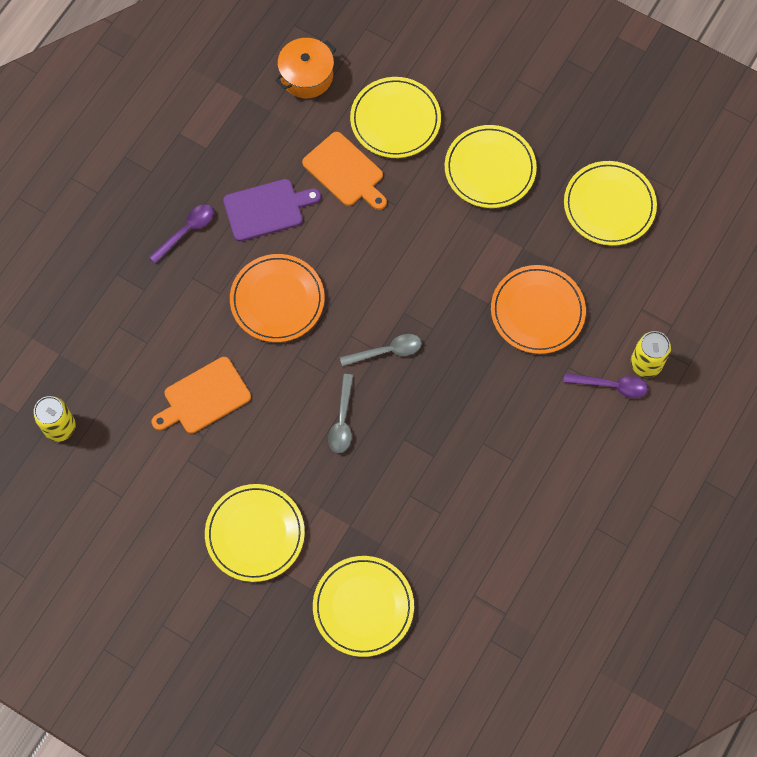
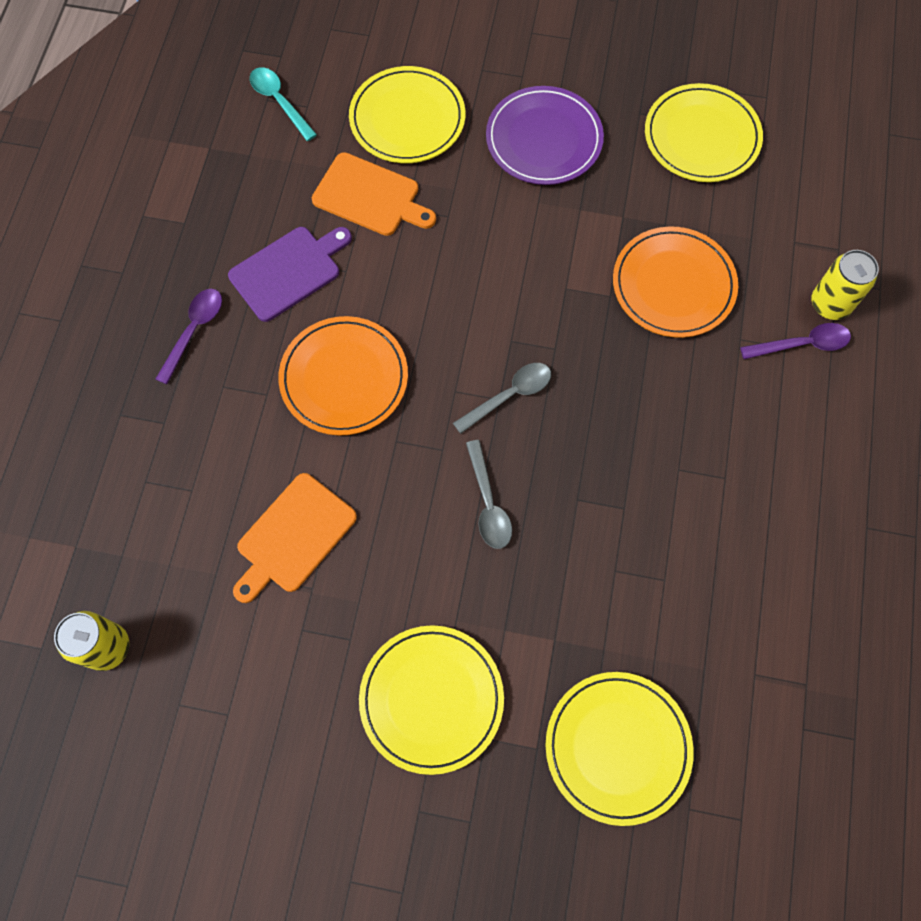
camera: 20 degrees left, 0 degrees up
(306, 76) = (279, 102): orange pot -> turquoise spoon
(490, 169) = (544, 139): yellow plate -> purple plate

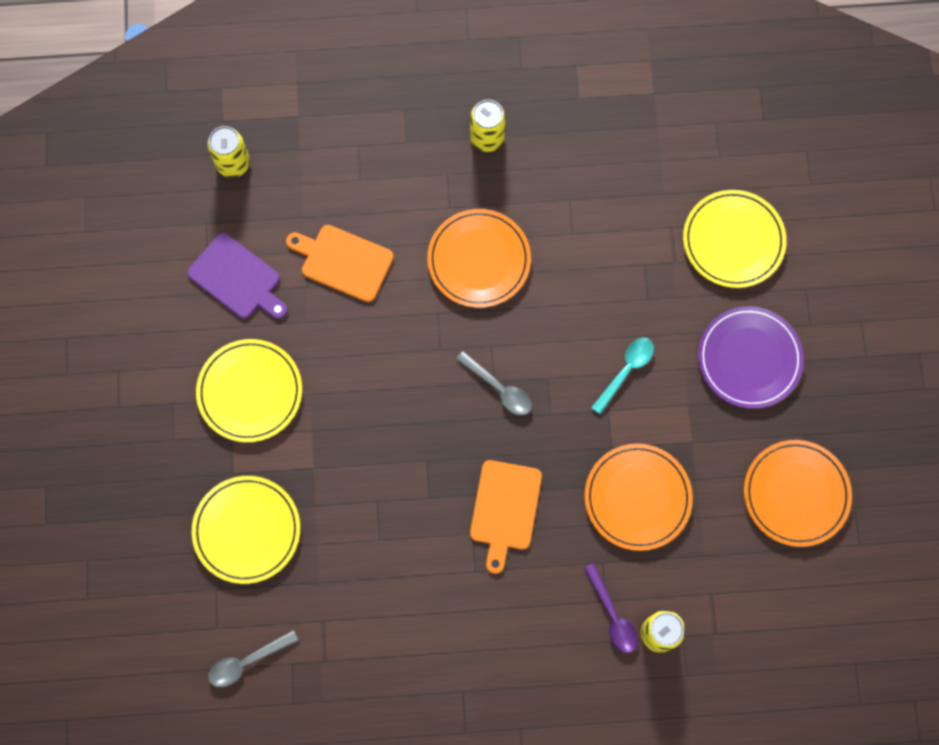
camera: 75 degrees right, 5 degrees up
(194, 331) = (487, 138): purple spoon -> yellow can
(279, 102) = (716, 133): turquoise spoon -> turquoise spoon (626, 371)
(289, 271) = (559, 190): purple cutting board -> purple cutting board (237, 279)
(370, 196) = (647, 232): orange cutting board -> orange cutting board (505, 509)
(488, 503) = (406, 394): grey spoon -> grey spoon (247, 661)
(701, 137) = (796, 494): yellow plate -> orange plate

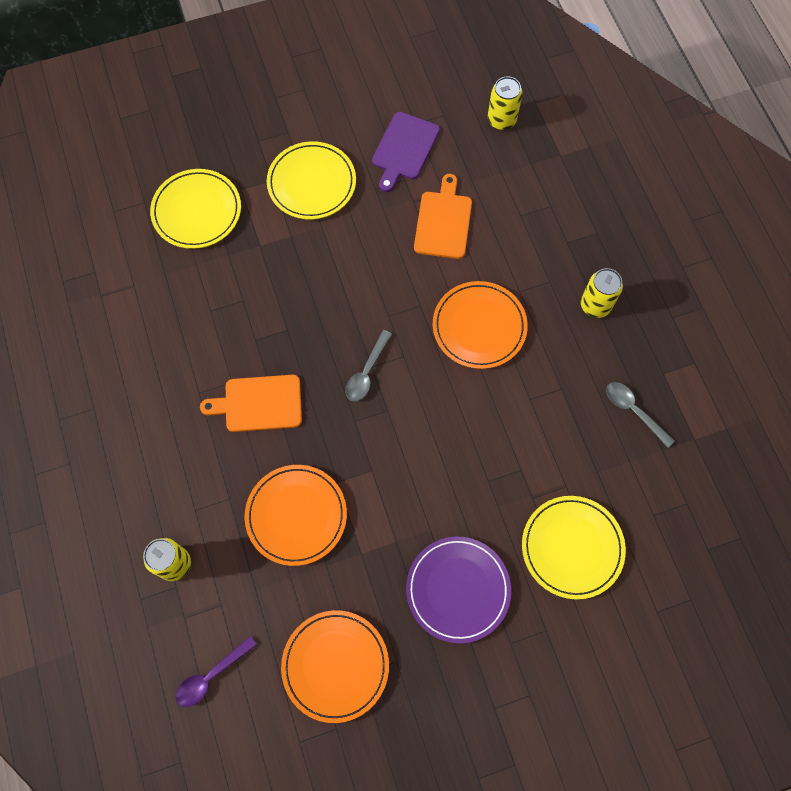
camera: 75 degrees right, 5 degrees down
(247, 661) = (90, 239): grey spoon -> grey spoon (633, 411)
(612, 615) = (183, 518): purple spoon -> purple spoon (211, 676)
(626, 371) = (413, 477): turquoise spoon -> none

